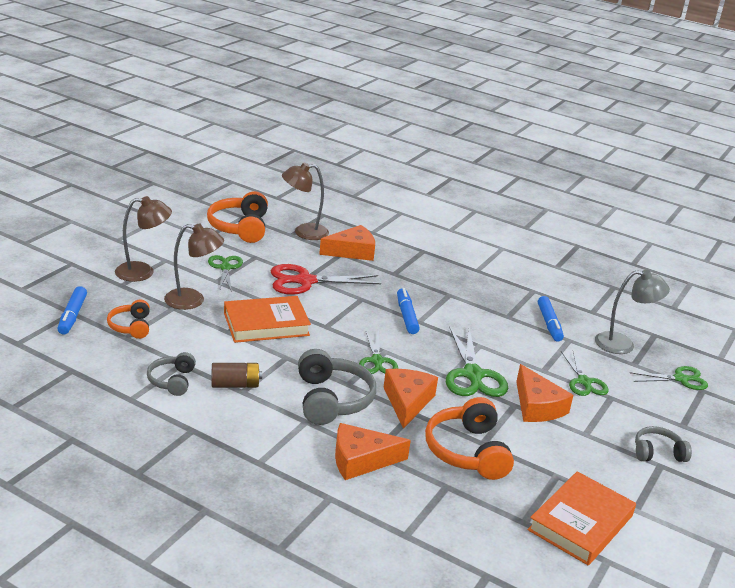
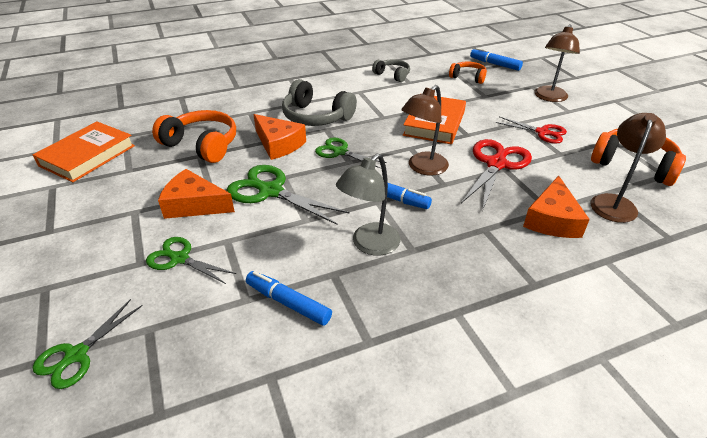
camera: 130 degrees right, 10 degrees up
(193, 300) = (491, 105): brown lamp -> brown lamp (423, 168)
(225, 268) = (542, 132): green scissors -> red scissors
(235, 385) = (368, 91): brown battery -> none
(361, 460) = (250, 106): orange cheese -> none
(580, 523) = (87, 156): orange book -> orange book turned 45 degrees clockwise
(623, 344) = (184, 350): grey lamp -> grey lamp (369, 245)
(657, 453) = (57, 240): grey headphones -> none

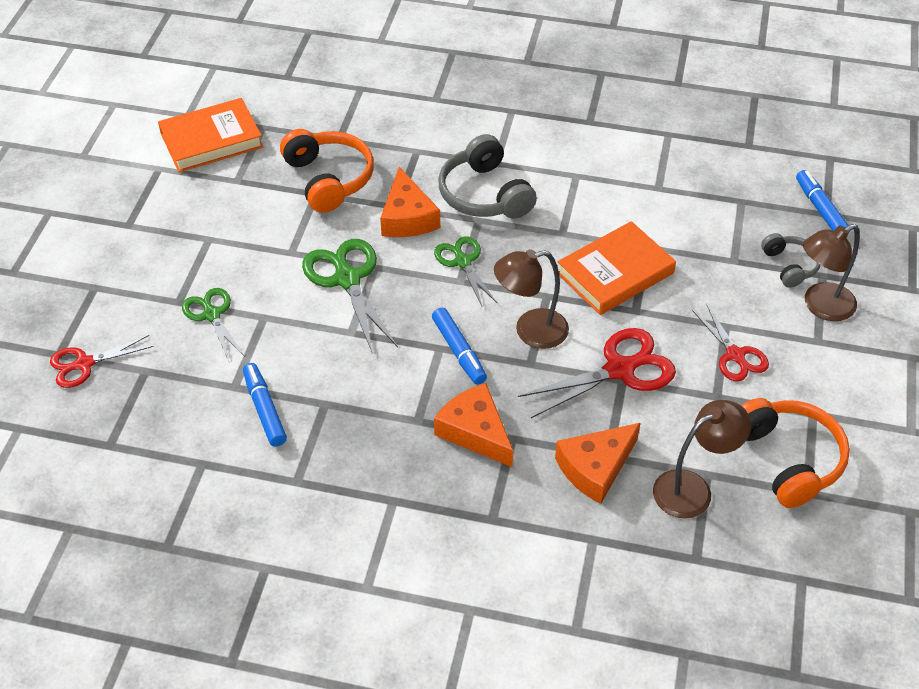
camera: 35 degrees right, 10 degrees up
(76, 355) = (84, 364): green scissors -> red scissors
(194, 205) = (265, 258): orange cheese -> orange cheese (475, 432)
(369, 245) = (383, 392): grey lamp -> none
(392, 75) = (649, 164): grey headphones -> grey headphones (790, 266)
(468, 77) = (750, 216): orange headphones -> none

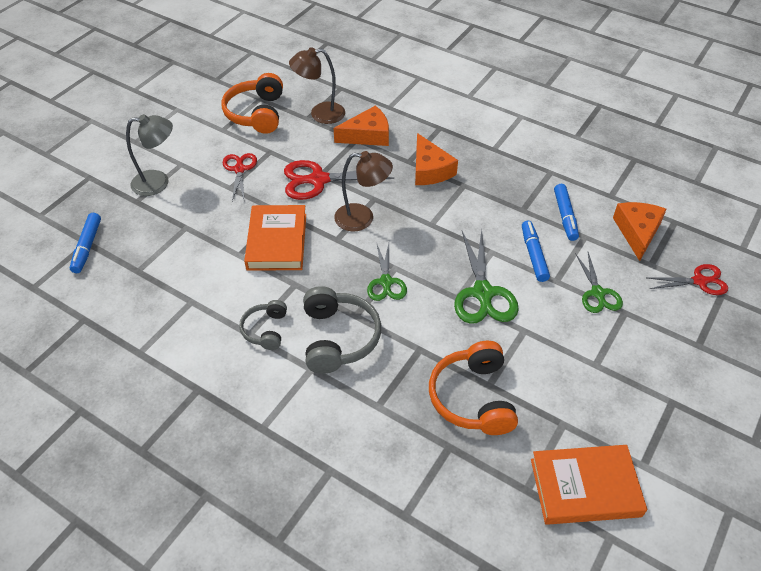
camera: 160 degrees left, 0 degrees up
(407, 217) = (414, 335): orange cheese -> orange cheese (637, 232)
(459, 351) = (419, 218): blue marker -> blue marker (533, 255)
(615, 273) = (277, 241): orange book -> orange book turned 75 degrees counterclockwise
(790, 266) = (151, 213): grey headphones -> grey headphones (266, 330)
(820, 306) = (158, 182): brown lamp -> grey lamp

